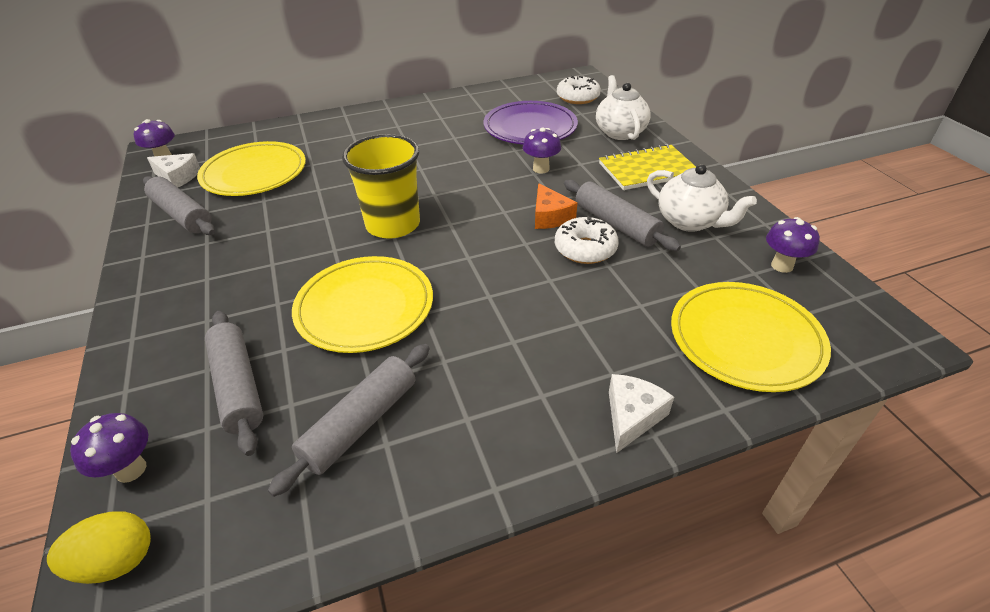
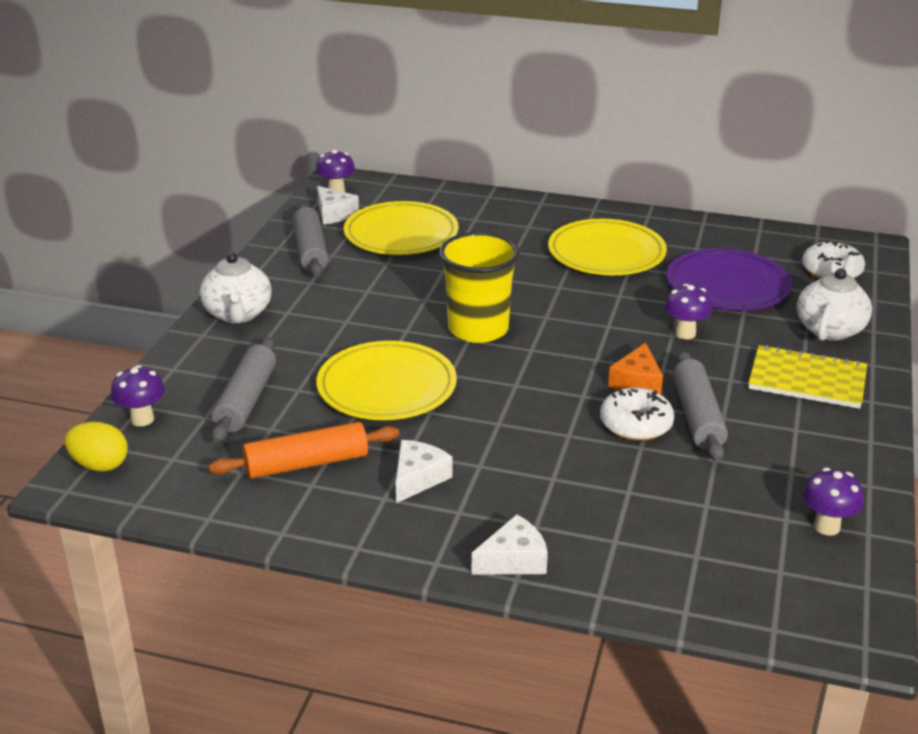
camera: 35 degrees right, 10 degrees down
(361, 423) = (307, 464): grey rolling pin -> orange rolling pin
(476, 382) = (418, 478): none -> white cheese
(690, 221) = (783, 447): white teapot -> white teapot (238, 314)
(745, 339) = (693, 561): yellow plate -> yellow plate (606, 253)

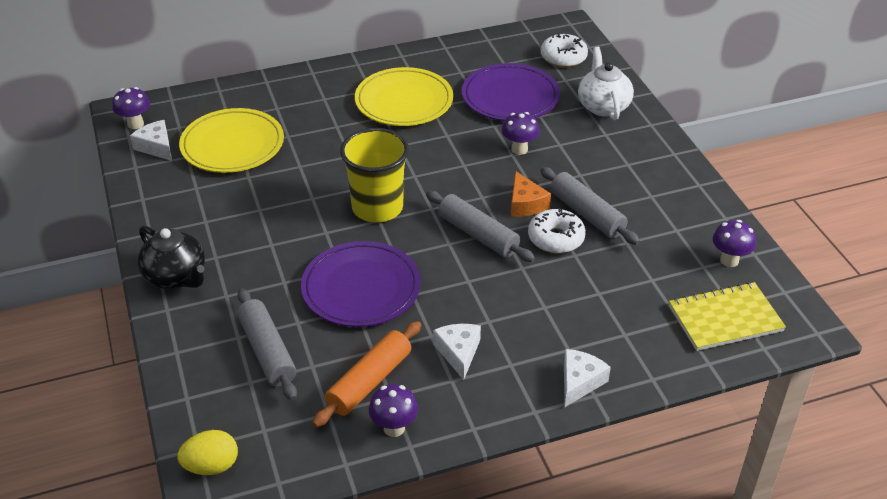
camera: 35 degrees left, 10 degrees up
(142, 419) = (201, 409): purple mushroom -> purple mushroom (394, 428)
(238, 314) = (176, 277): white teapot -> black teapot
(310, 250) = (173, 191): grey rolling pin -> grey rolling pin (478, 235)
(334, 214) = (156, 147): white cheese -> white cheese turned 150 degrees counterclockwise
(387, 387) = (361, 288): yellow plate -> purple plate
(807, 380) = (625, 154): yellow notebook -> yellow notebook (725, 319)

